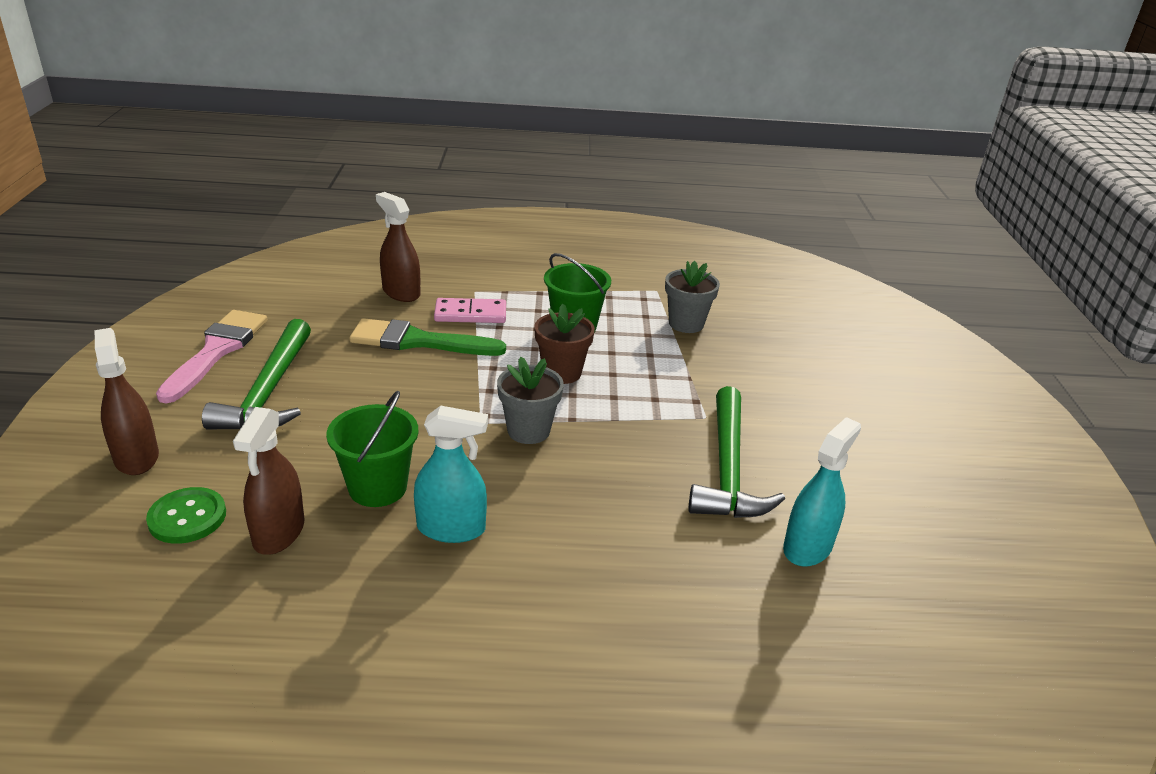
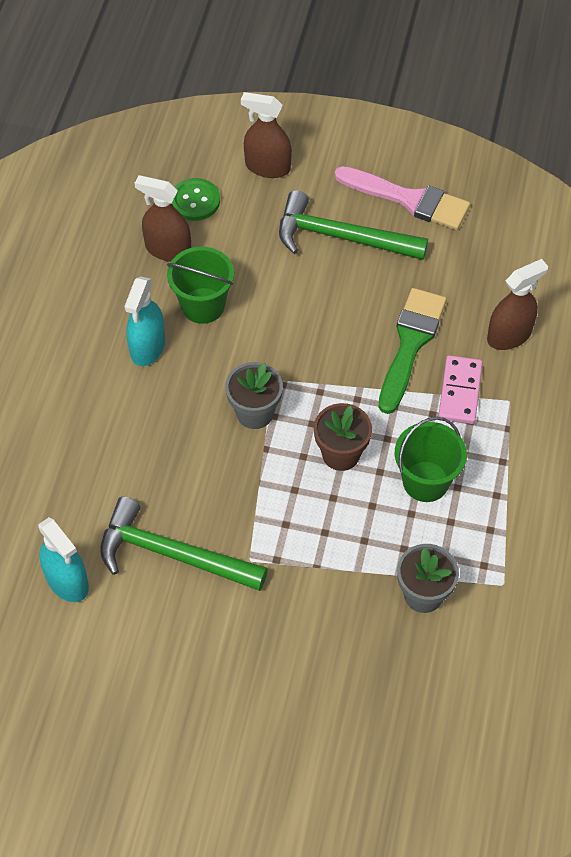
camera: 105 degrees right, 25 degrees up
(136, 457) = (267, 167): brown spray bottle -> brown spray bottle turned 150 degrees counterclockwise

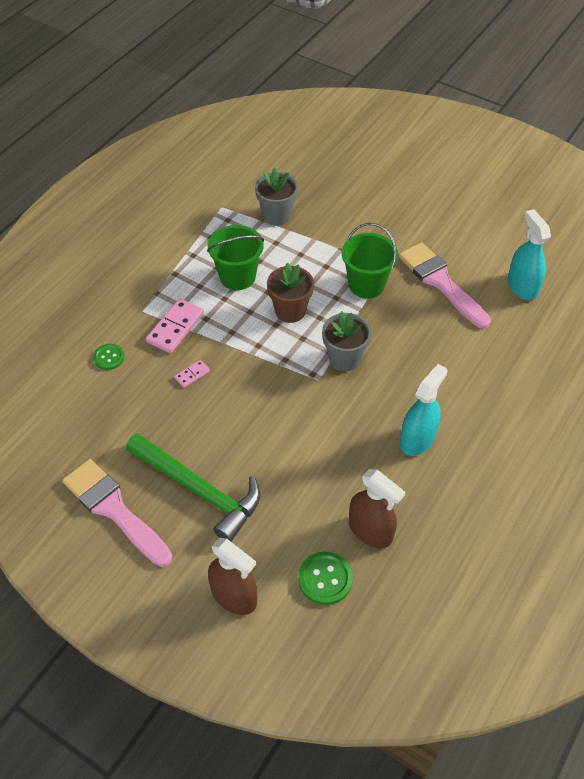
camera: 160 degrees left, 5 degrees down
(172, 554) = (441, 282): green hammer -> pink brush
(203, 305) = (355, 462): green bucket -> green bucket (366, 284)
(410, 344) = (192, 374): green brush -> pink domino
(509, 335) = (109, 357): brown spray bottle -> green button

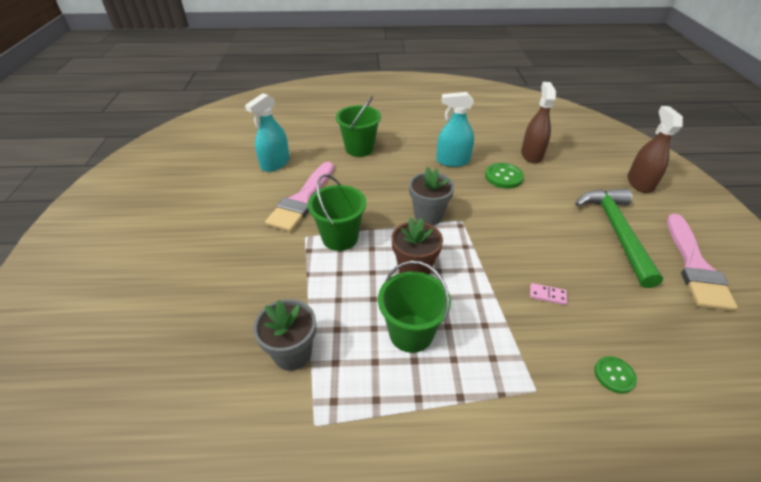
camera: 125 degrees left, 10 degrees down
(175, 327) = (521, 343): pink domino -> none
(325, 579) = (579, 158): green button -> green button (503, 177)
(505, 368) = (359, 148): none -> green bucket

